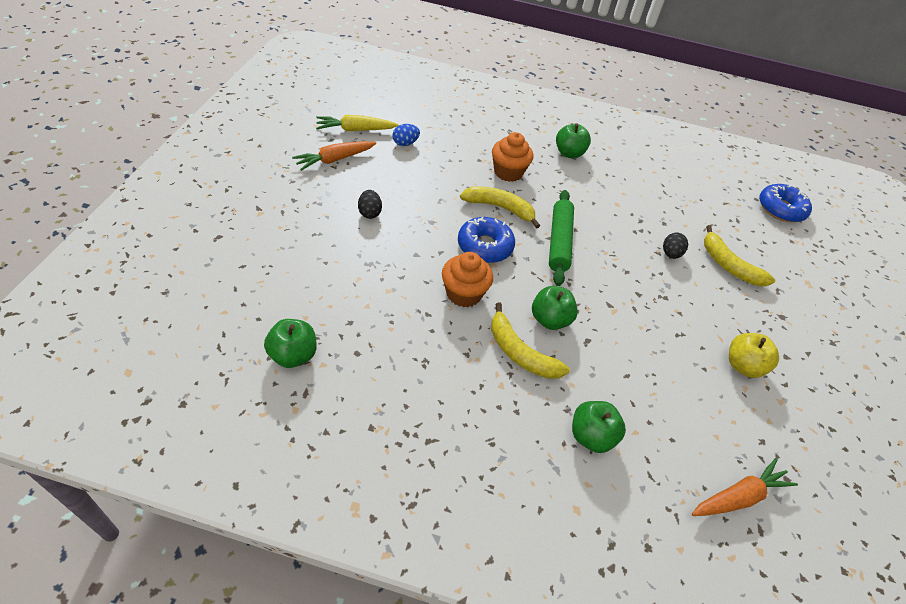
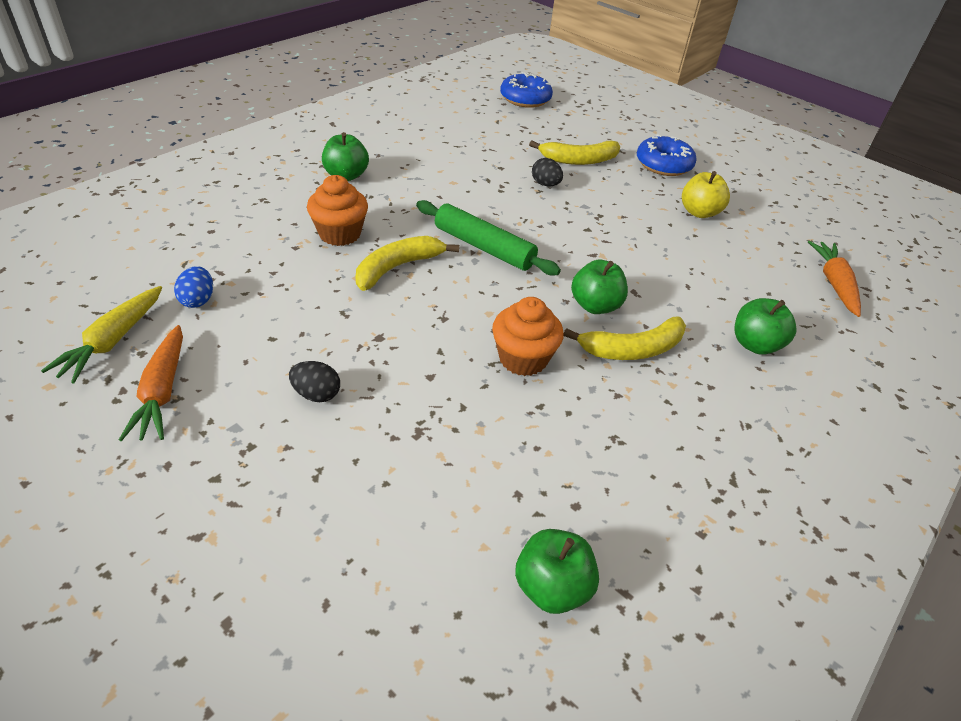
camera: 60 degrees left, 5 degrees down
(485, 246) = (455, 307): blue donut -> blue donut (663, 164)

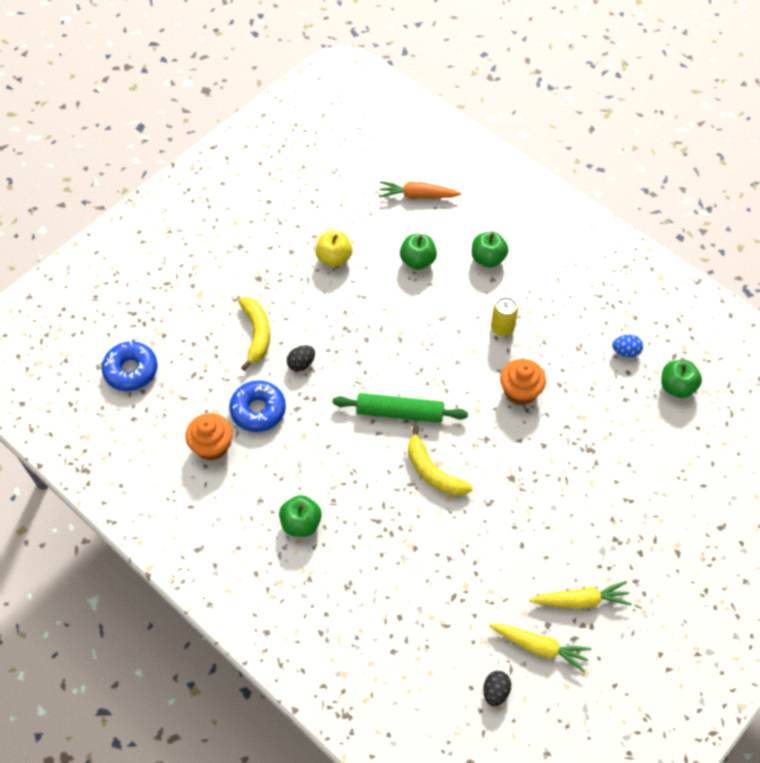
camera: 85 degrees left, 15 degrees up
(162, 392) = (581, 600): orange carrot -> yellow carrot
(198, 300) = (488, 603): blue egg -> blue egg (625, 352)
(316, 394) = (569, 509): black egg -> black egg (495, 691)
(340, 234) = (393, 517): orange cupcake -> orange cupcake (212, 446)
(483, 247) = (399, 413): green rolling pin -> green rolling pin turned 60 degrees clockwise
(595, 305) = (461, 344): green apple -> green apple (417, 261)
(632, 349) = (502, 328): yellow banana -> yellow can
(663, 164) = (259, 269): blue donut -> blue donut (258, 410)

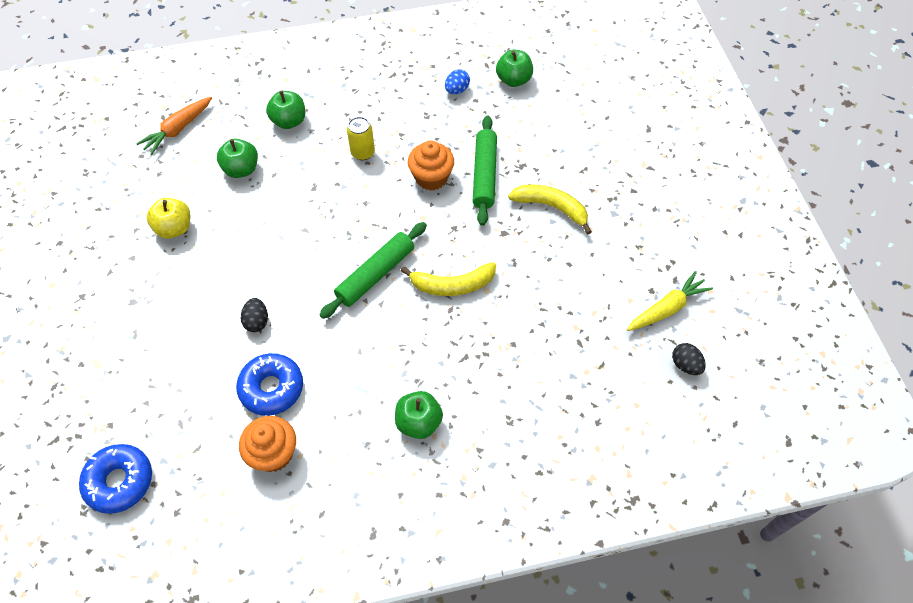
camera: 55 degrees left, 0 degrees up
(256, 334) = (190, 340): yellow banana -> yellow banana (551, 207)
(556, 428) = (484, 175): none -> green rolling pin
(581, 600) = (646, 254): yellow carrot -> none

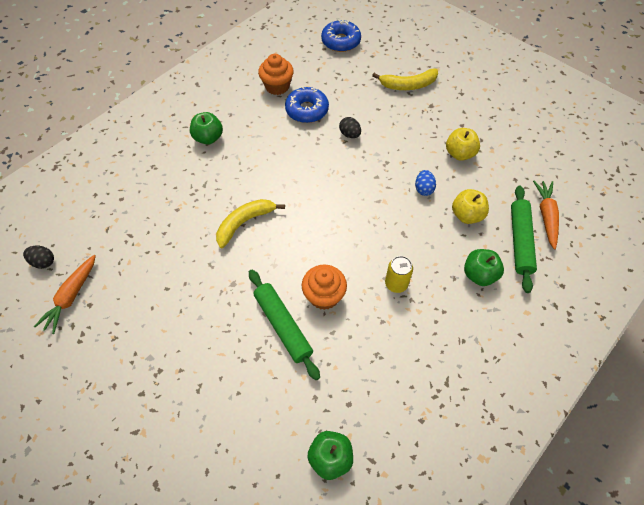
camera: 145 degrees right, 0 degrees up
(241, 169) = (467, 215): green apple -> yellow apple
(375, 275) = (303, 200): green rolling pin -> green rolling pin (520, 241)
(457, 90) = (374, 404): blue egg -> blue egg (423, 189)
(551, 207) = (207, 329): yellow banana -> yellow banana (408, 85)
(667, 308) = (71, 297): yellow carrot -> orange carrot

